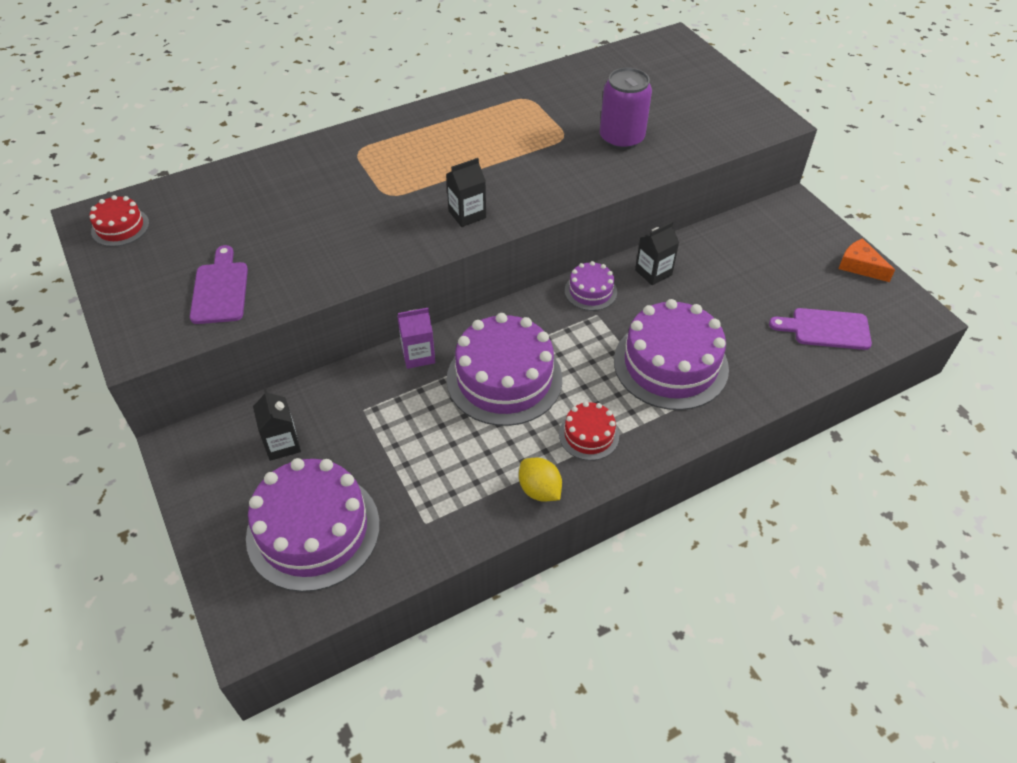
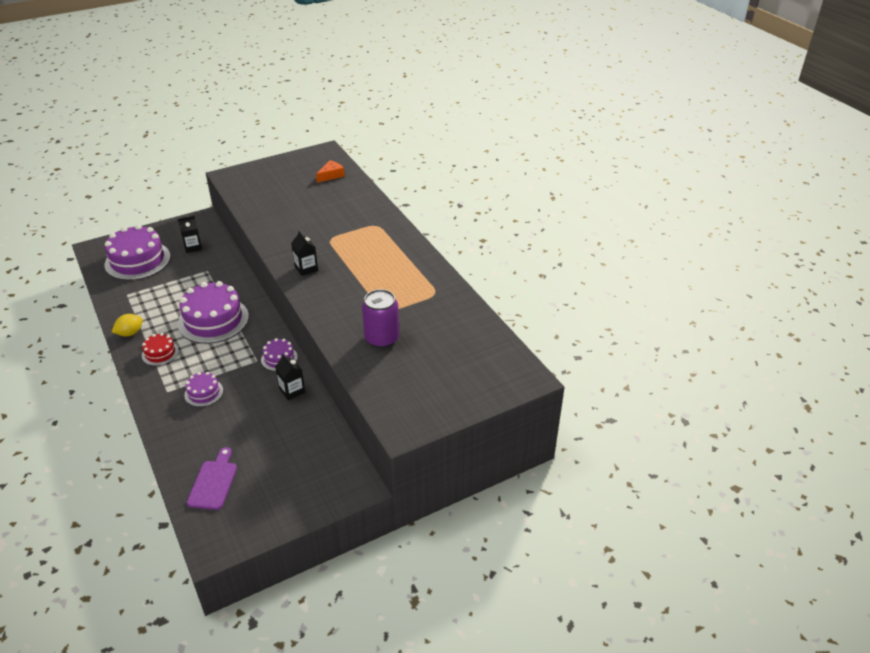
camera: 90 degrees right, 10 degrees down
(120, 227) = (316, 159): red cake -> none
(220, 289) = (261, 192): purple cutting board -> none
(418, 355) = (241, 287): purple carton -> none
(670, 364) = (204, 393): purple cake -> purple cake, size x0.50
(860, 266) = (277, 519): orange cheese -> orange cheese (331, 175)

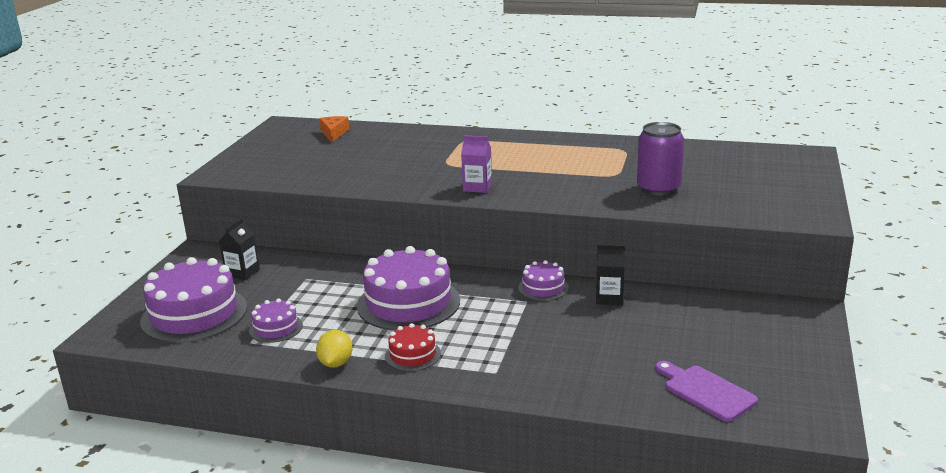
camera: 45 degrees left, 15 degrees down
(204, 393) = (534, 349): purple cake -> purple cake (276, 328)
(306, 268) = (477, 187): black carton -> purple carton

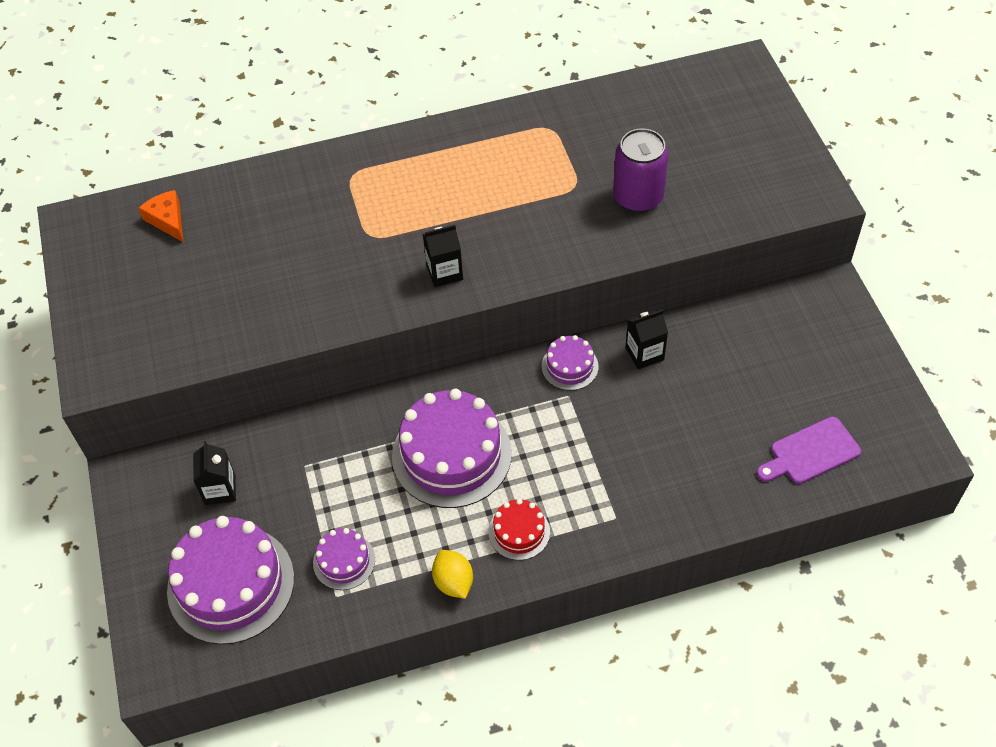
camera: 30 degrees left, 30 degrees up
(477, 187) = (444, 272): purple carton -> black carton
(706, 391) = (811, 452): purple cutting board -> purple cutting board turned 45 degrees counterclockwise

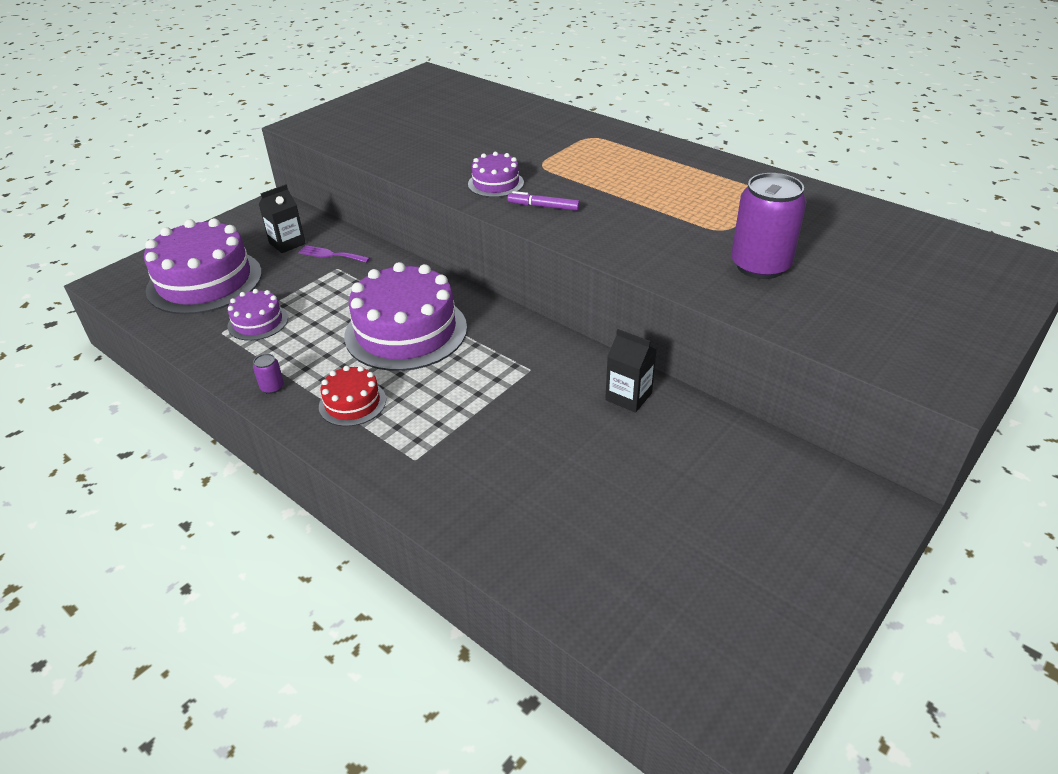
camera: 55 degrees right, 15 degrees down
(167, 220) = (463, 97): orange cheese -> none
(276, 461) = (331, 255): none -> purple fork
(444, 272) = (543, 207): black carton -> purple marker
(453, 582) = (272, 387): yellow lemon -> purple can
(569, 366) = (564, 357): purple cake -> purple cake (496, 183)
(811, 452) = (632, 585): purple cutting board -> none

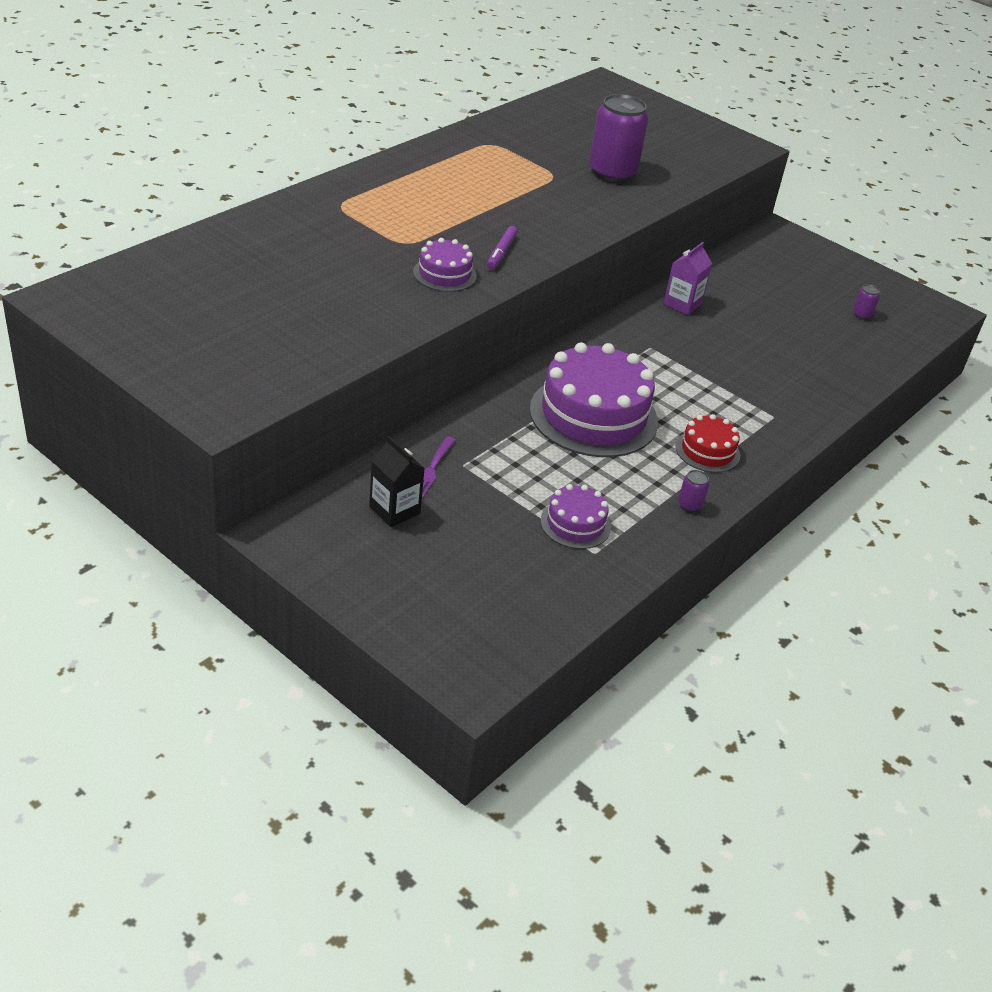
camera: 95 degrees left, 0 degrees up
(204, 281) = (481, 581): purple cake -> none
(628, 396) = (682, 304): black carton -> purple carton
(678, 583) = (862, 314): none -> purple can

